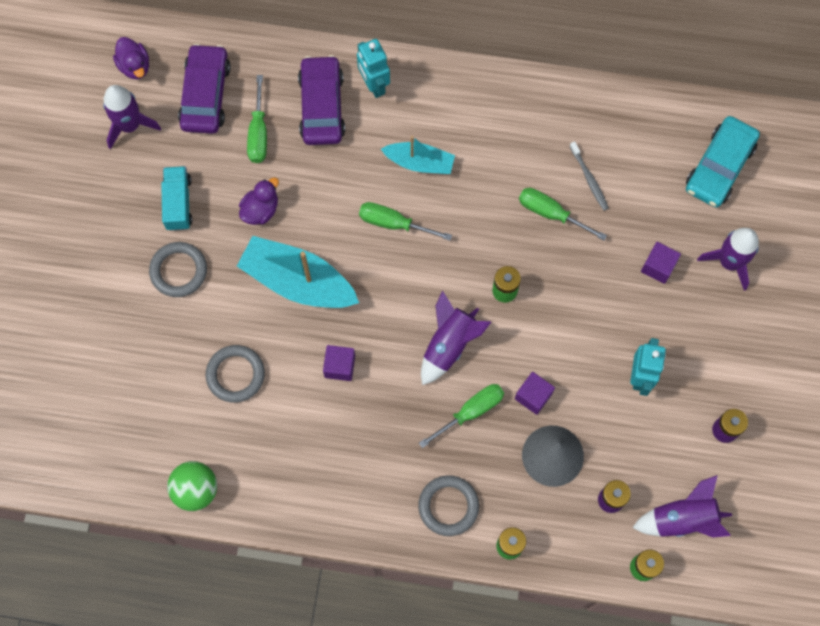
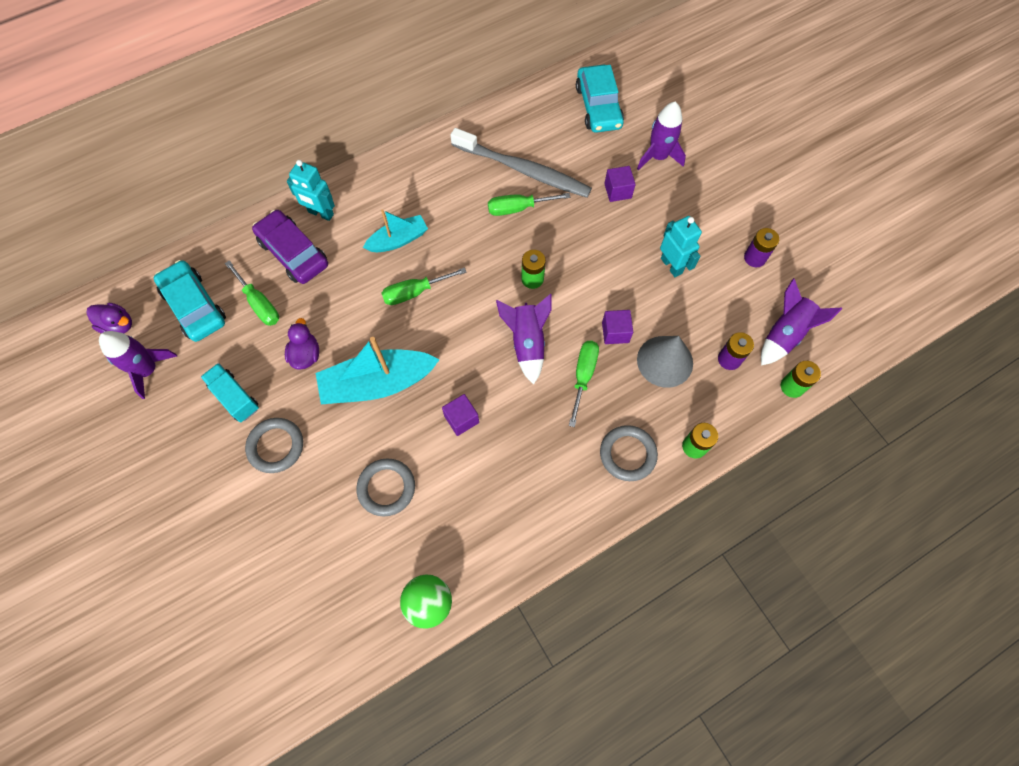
camera: 40 degrees left, 5 degrees down
(205, 95) = (194, 306): purple car -> turquoise car
(589, 179) = (524, 170): grey toothbrush -> grey toothbrush, size x2.30

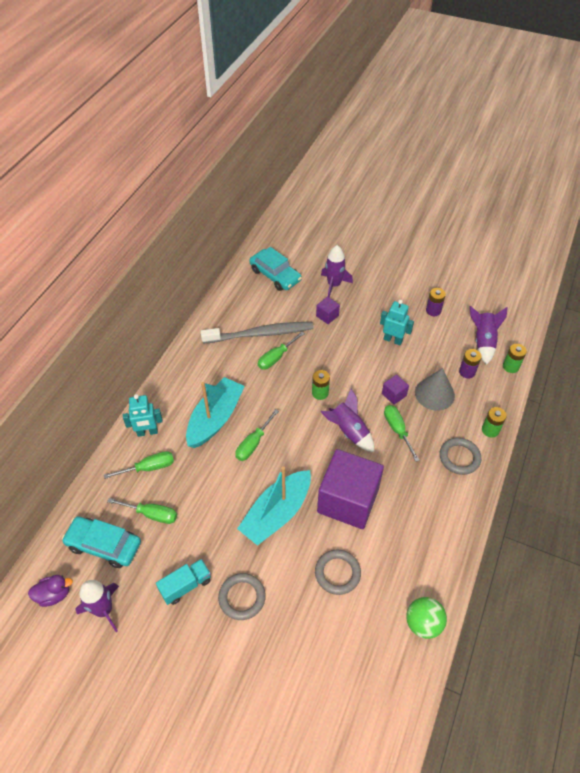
camera: 35 degrees left, 15 degrees down
(235, 397) = (186, 585): turquoise truck -> turquoise truck turned 135 degrees clockwise
(293, 253) = (149, 468): purple car -> green screwdriver
(306, 355) = (213, 526): purple duck -> none
(398, 240) = (215, 419): turquoise boat -> turquoise boat, size x1.67
(461, 419) = (348, 500): purple cube -> purple cube, size x2.45

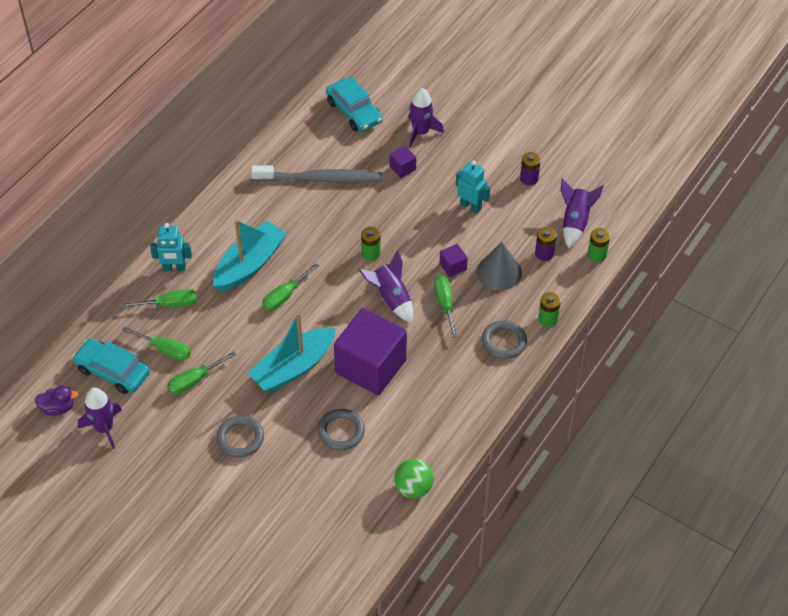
camera: 10 degrees right, 0 degrees up
(186, 585) = (187, 419): turquoise truck -> none
(276, 357) = (332, 208): green screwdriver -> green screwdriver (194, 380)

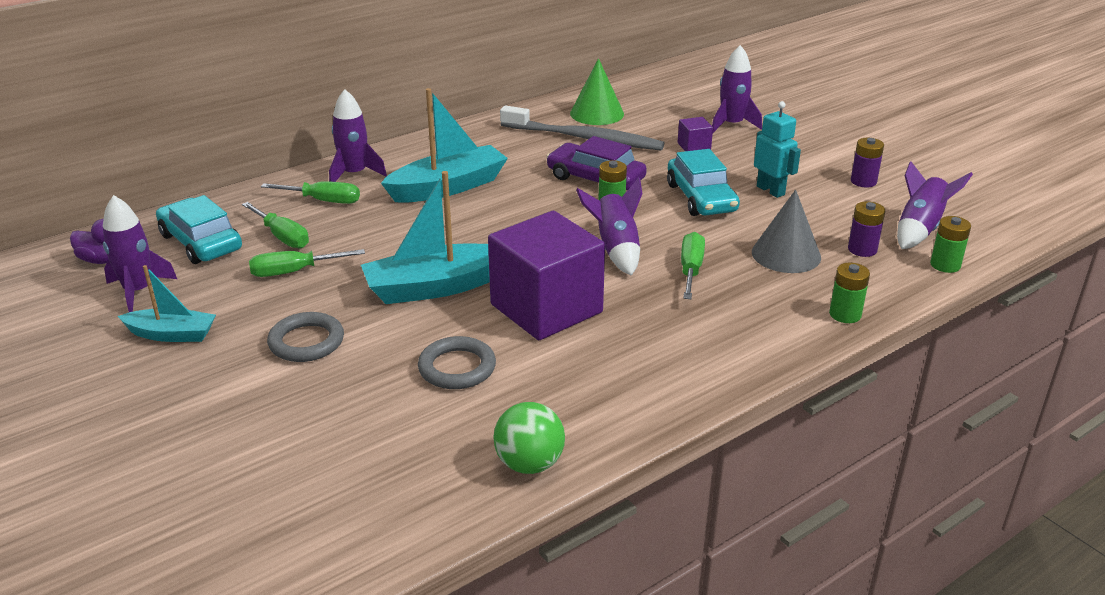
camera: 20 degrees right, 20 degrees down
(153, 458) = (172, 334): none -> turquoise boat
(174, 268) = (354, 174): turquoise robot -> purple rocket
(285, 296) = (473, 221): green screwdriver -> none
(316, 144) = (597, 113): none -> green cone
(348, 226) = (595, 179): none -> purple car
(354, 111) = (657, 99): turquoise car -> turquoise car (701, 198)
(453, 266) = (720, 237): purple cube -> none
(503, 342) = (764, 324): grey ring -> none

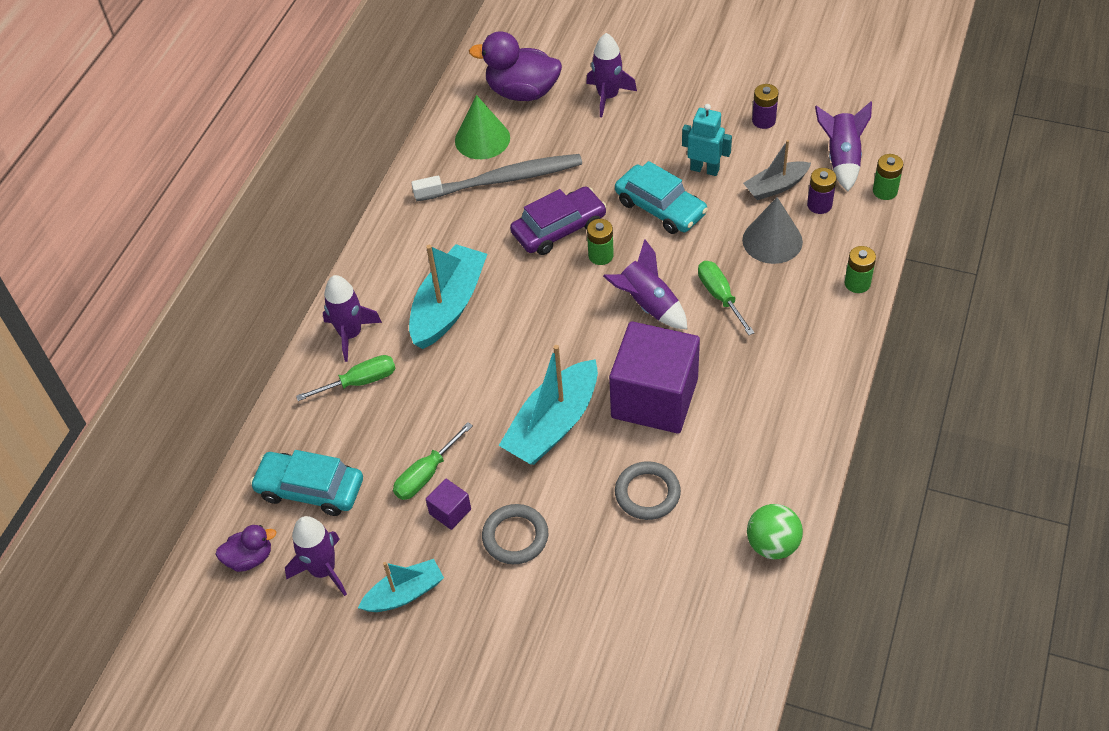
camera: 30 degrees left, 20 degrees up
(282, 237) = (372, 443): green screwdriver -> none
(595, 179) = (559, 228): purple car -> purple car turned 150 degrees clockwise
(661, 101) = (522, 92): none -> purple duck
(694, 147) = (601, 143): purple cube -> purple cube (450, 511)
(829, 223) = (776, 186): none -> grey boat

